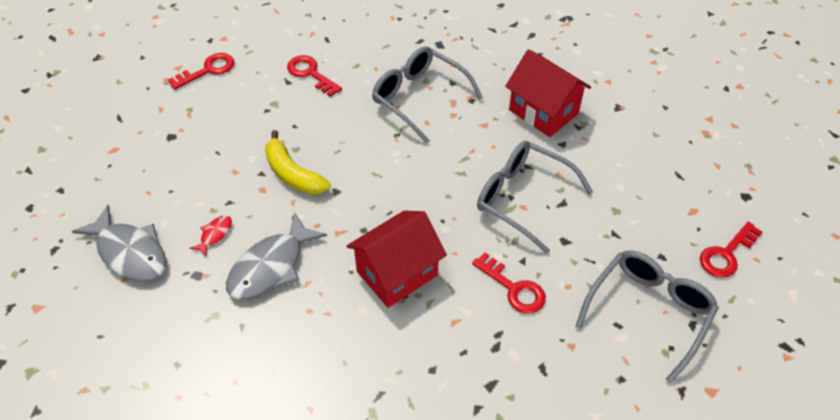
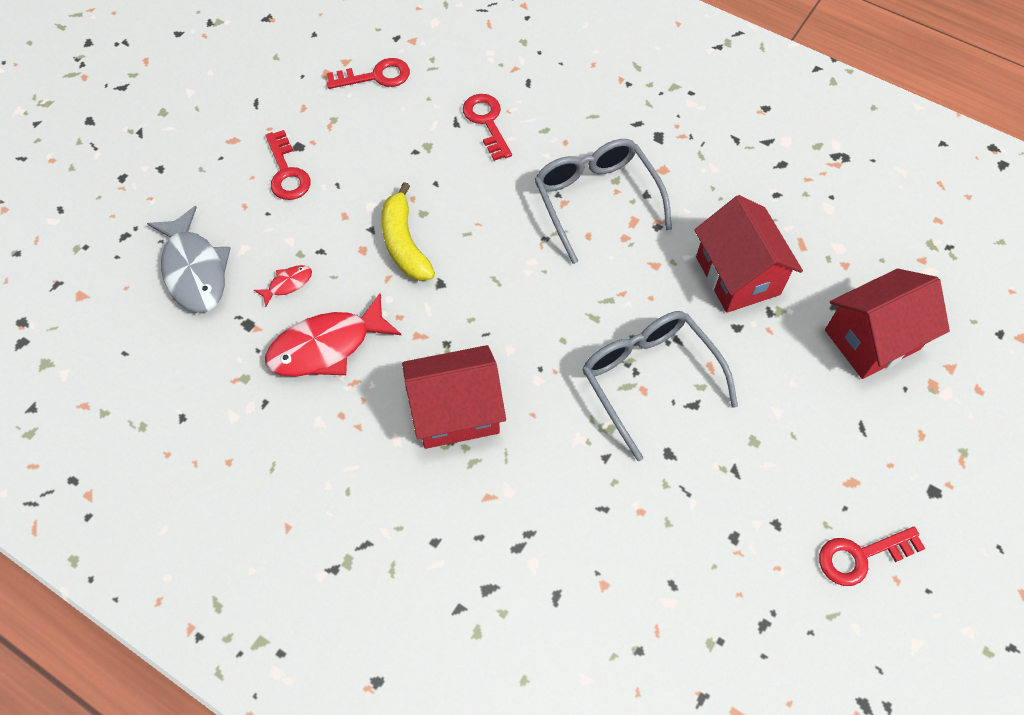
camera: 25 degrees right, 10 degrees up
(271, 266) = (327, 346): grey fish -> red fish
(514, 288) = (576, 486): red key -> red key (287, 172)
(649, 312) = (719, 585): grey glasses -> none
(652, 120) = (872, 340): none -> red house

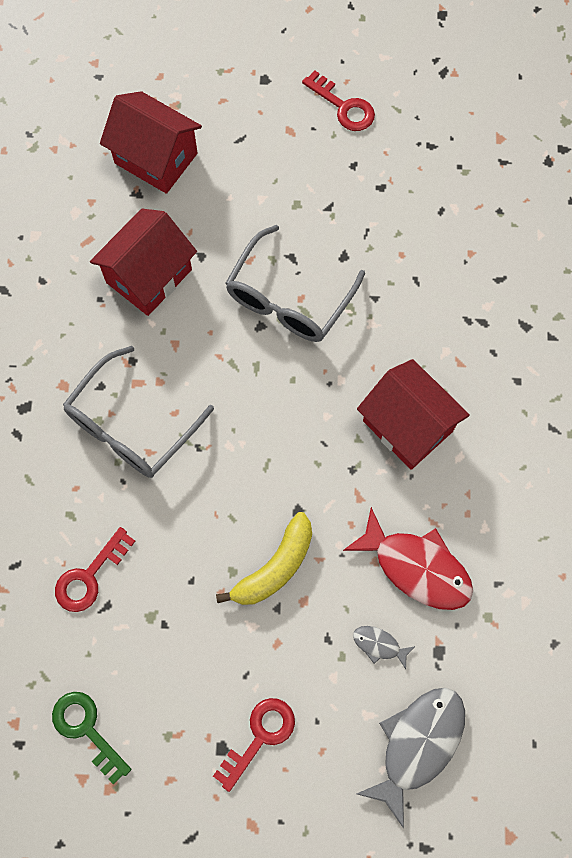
camera: 120 degrees left, 10 degrees up
(288, 284) = (379, 645): red fish -> grey fish
(376, 76) = (87, 729): red key -> green key

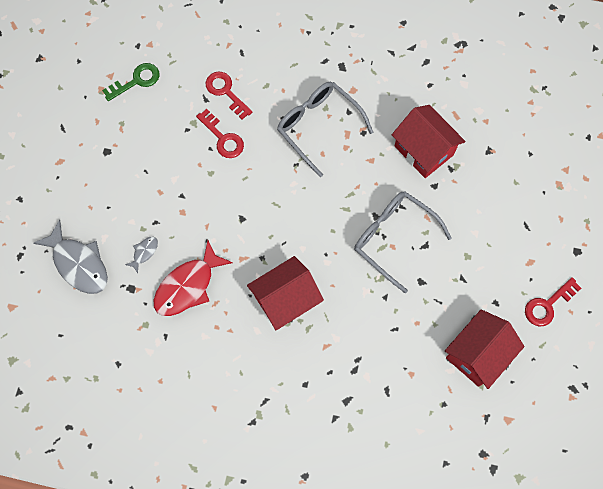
camera: 100 degrees right, 0 degrees up
(156, 158) = (516, 166): red house -> red house (477, 354)
(260, 736) = (108, 173): red key -> red key (223, 138)
(275, 567) = (207, 198): yellow banana -> none

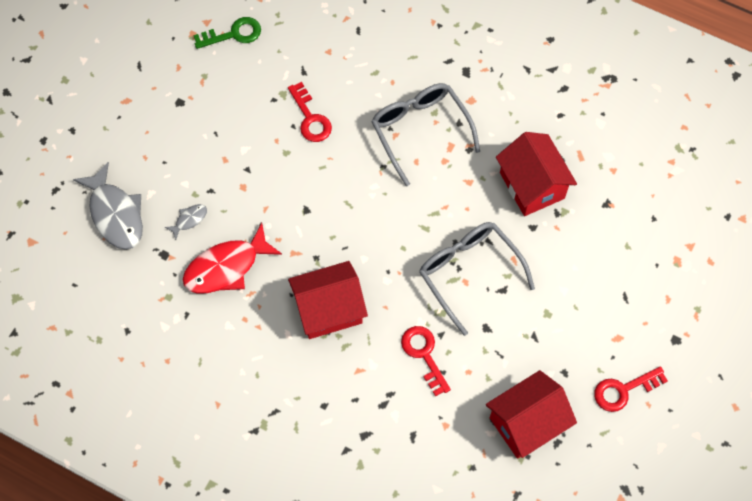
camera: 15 degrees right, 5 degrees down
(226, 92) = (328, 69): red key -> red key (424, 355)

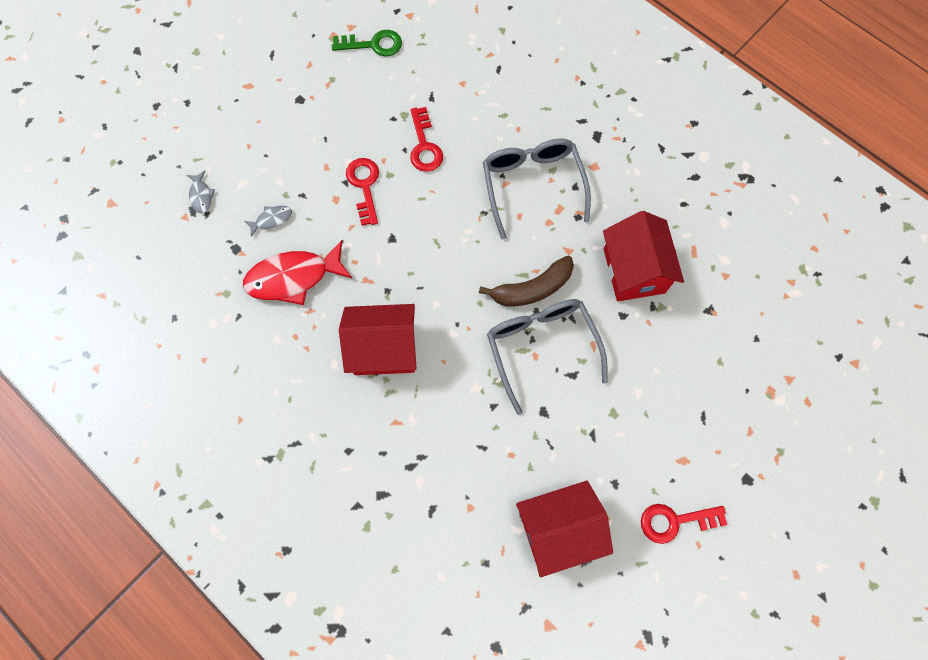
camera: 15 degrees right, 5 degrees up
(115, 214) = (201, 195): grey fish -> grey fish, size x0.46
(424, 355) = (469, 423): red key -> red key (364, 186)
(446, 223) = (532, 288): none -> brown banana

